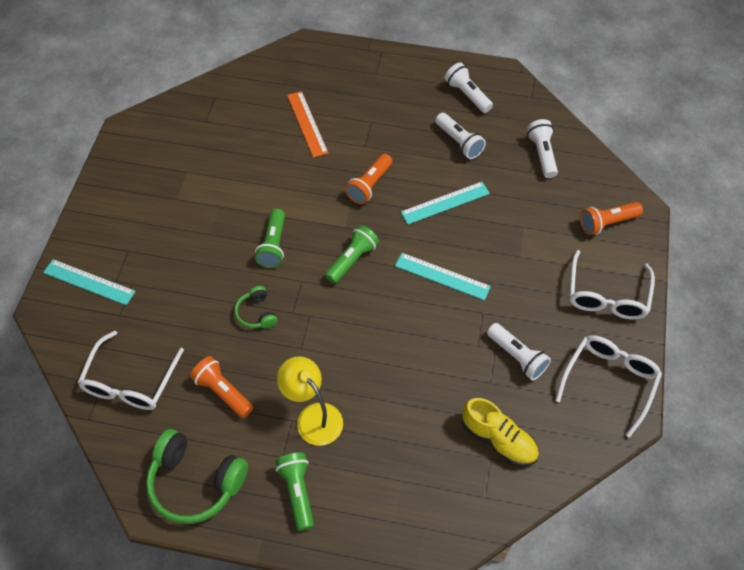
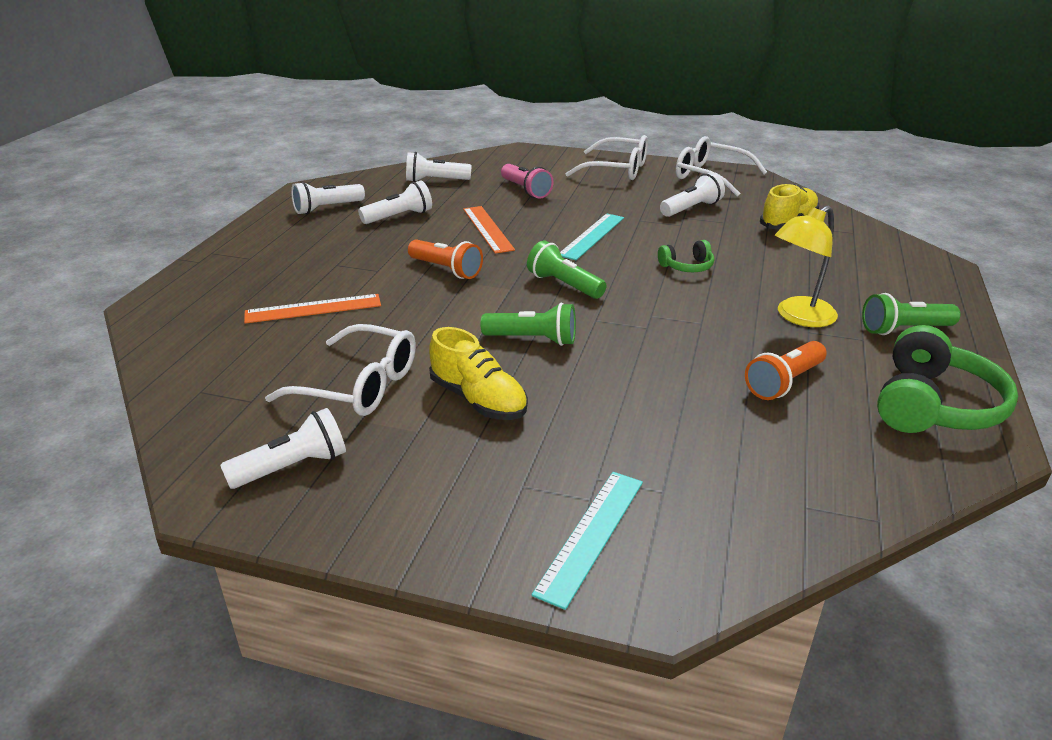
camera: 85 degrees left, 25 degrees down
(130, 382) = (793, 473): white glasses -> white glasses (359, 385)
(148, 152) = (292, 467): none -> white flashlight
(205, 223) = (478, 400): none -> yellow shoe
(256, 313) = (650, 354): green headphones -> green headphones (687, 267)
(445, 203) = (488, 229): turquoise ruler -> orange ruler
(534, 222) = (525, 190): none -> pink flashlight
(607, 223) = (532, 163): orange flashlight -> none

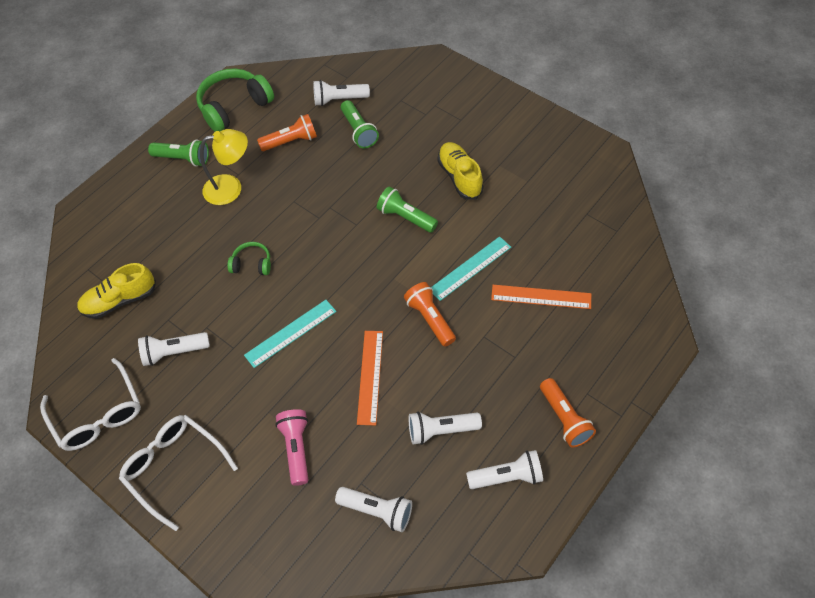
camera: 155 degrees left, 25 degrees up
(274, 241) = (564, 418): none -> orange flashlight
(292, 467) = (566, 160): white flashlight -> white flashlight (339, 100)
(359, 385) = (523, 208): white glasses -> none
(564, 285) = (353, 269): green flashlight -> green flashlight (358, 131)
(591, 535) = (443, 89): turquoise ruler -> turquoise ruler (470, 268)

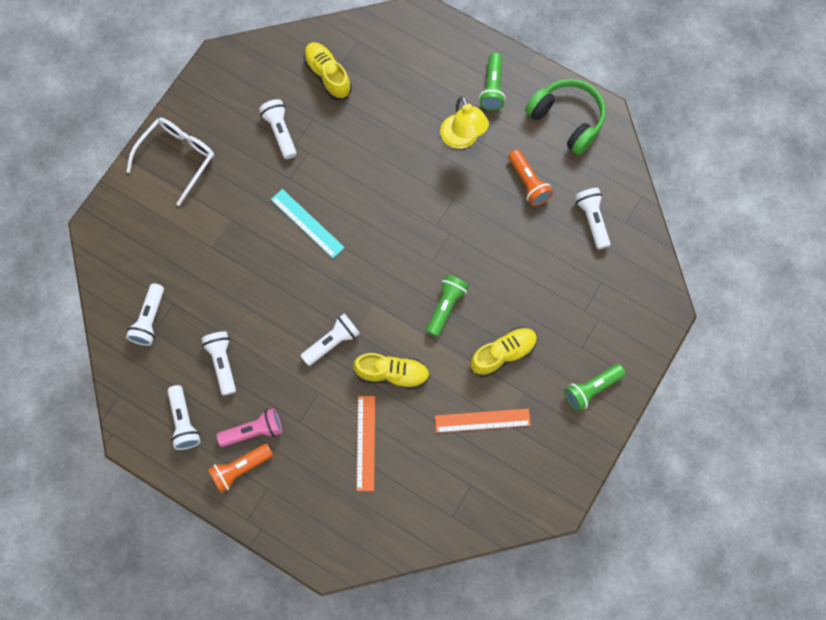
camera: 80 degrees right, 15 degrees up
(98, 415) = (219, 89): white glasses -> none
(252, 264) = (377, 176): green headphones -> none
(296, 448) = (199, 248): pink flashlight -> pink flashlight (254, 431)
(358, 131) = (551, 246): green flashlight -> green flashlight (591, 389)
(370, 376) = (269, 297): orange ruler -> orange ruler (482, 420)
(430, 319) = (332, 342): orange flashlight -> white flashlight
(470, 268) = (392, 373): turquoise ruler -> yellow shoe

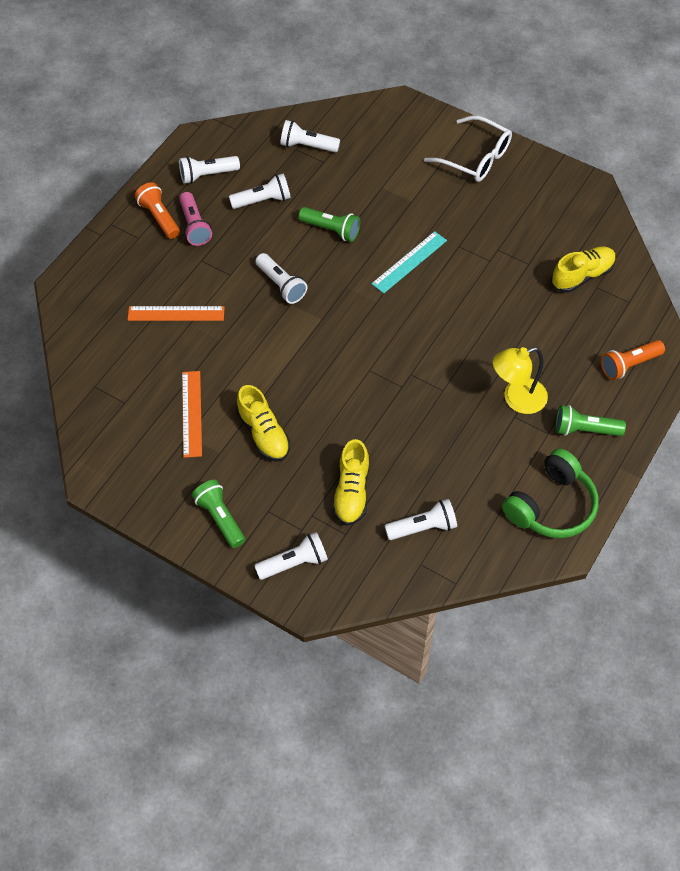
camera: 90 degrees right, 15 degrees down
(280, 132) = (511, 237): white flashlight -> white flashlight (294, 563)
(392, 373) = (246, 335): yellow shoe -> yellow shoe (351, 492)
(446, 306) = (318, 382): green flashlight -> green flashlight (331, 230)
(528, 183) = (466, 463): orange flashlight -> orange flashlight (629, 365)

